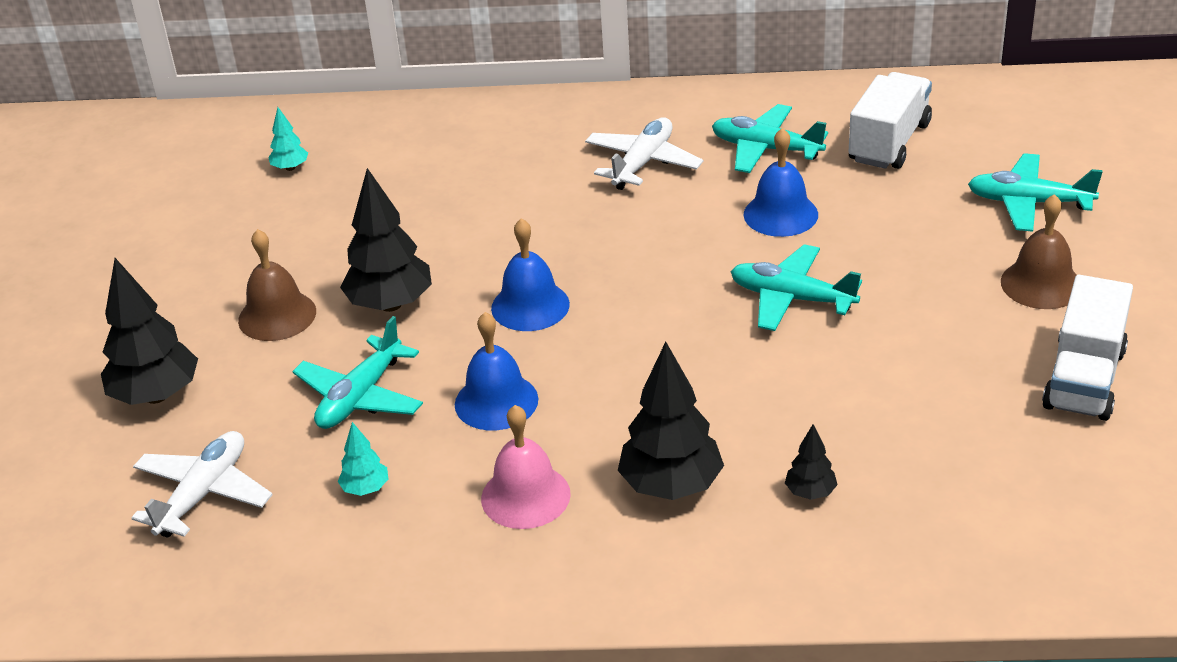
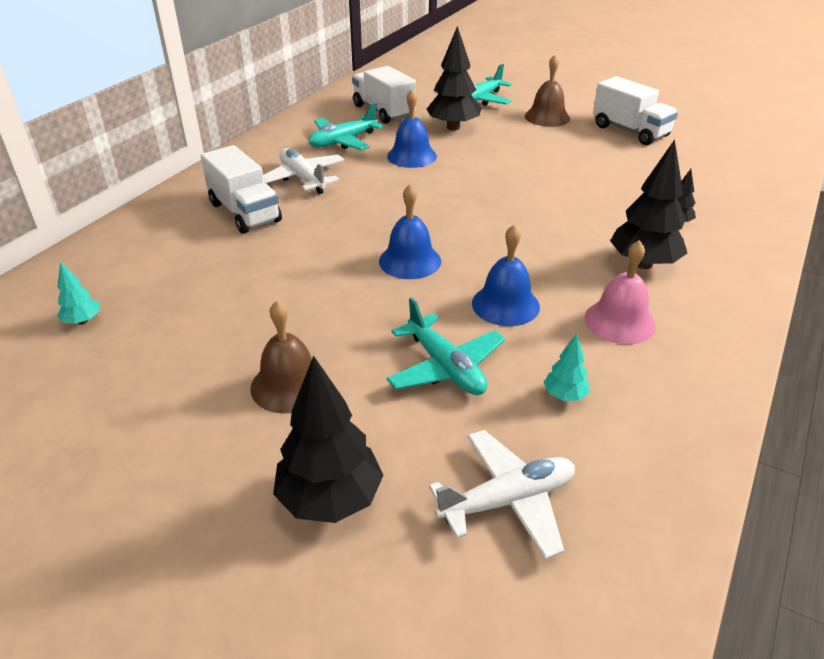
camera: 65 degrees left, 0 degrees up
(203, 494) = (507, 501): white plane -> white plane turned 105 degrees clockwise
(390, 304) = (341, 320): black tree -> black tree (453, 127)
(535, 161) = (244, 212): none -> white truck
(792, 298) = (495, 176): turquoise plane -> none

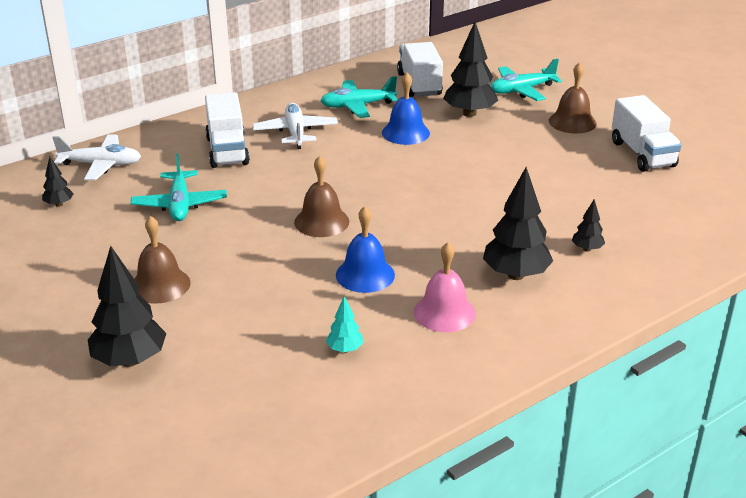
camera: 25 degrees right, 5 degrees down
(83, 321) = (59, 204): turquoise tree -> black tree
(410, 261) = (321, 221): blue bell -> brown bell
(445, 367) = (276, 305): turquoise plane -> turquoise plane (180, 204)
(507, 501) = (240, 398): white plane -> white plane (101, 165)

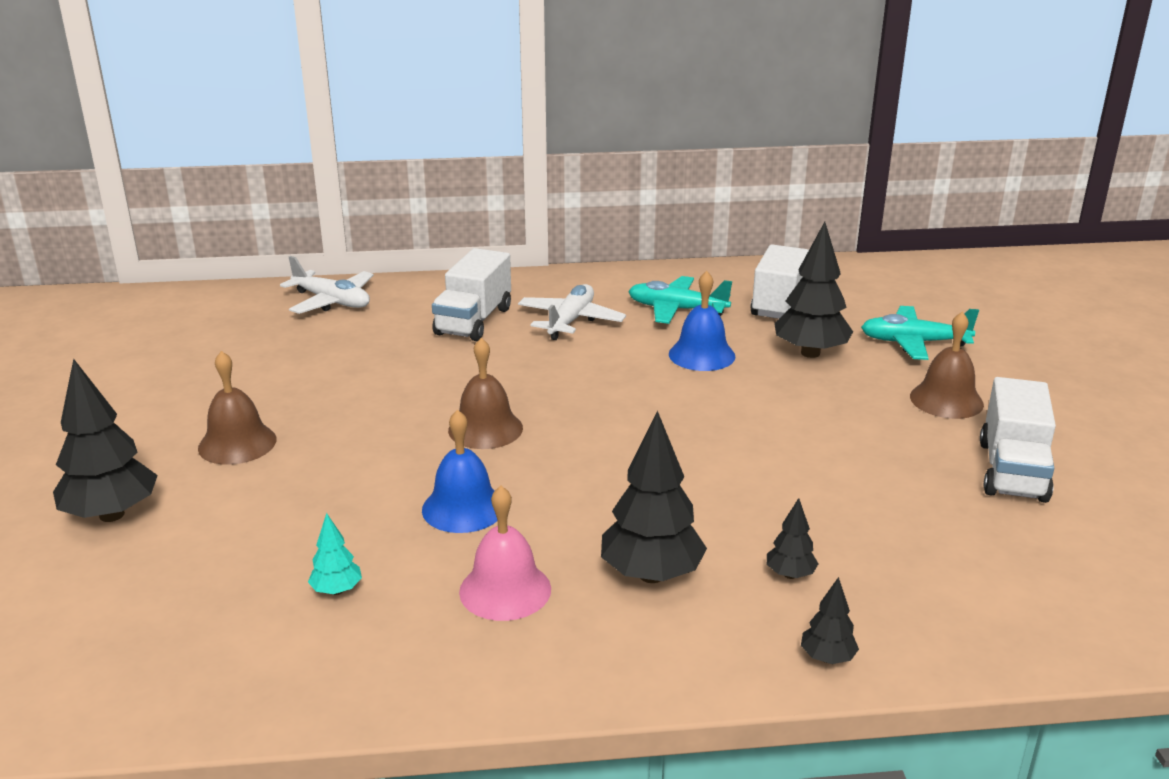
camera: 30 degrees right, 5 degrees down
(59, 204) = (246, 330): black tree -> black tree (827, 658)
(180, 204) = (358, 364): turquoise plane -> none

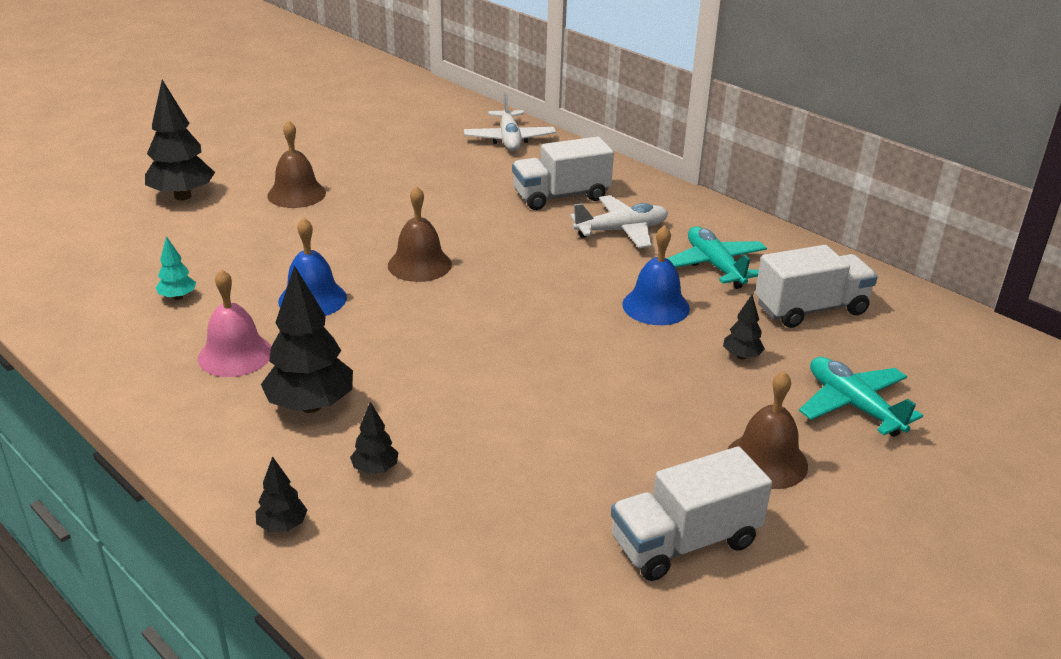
camera: 50 degrees right, 5 degrees up
(810, 353) = (741, 356): black tree -> black tree, size x0.49

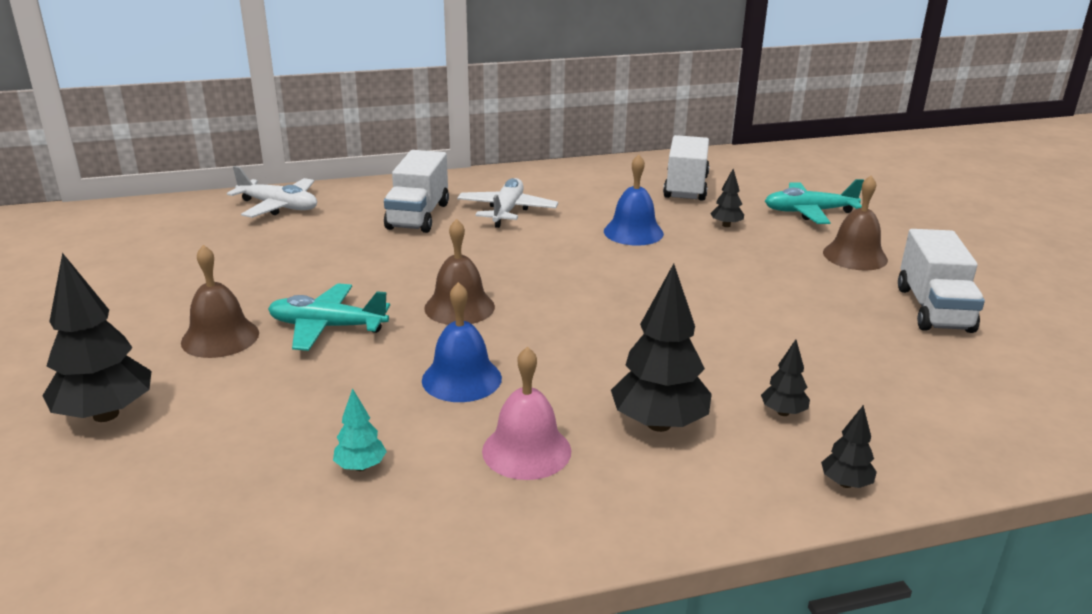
camera: 60 degrees left, 5 degrees down
(715, 266) = (598, 197): turquoise plane -> turquoise plane (327, 327)

